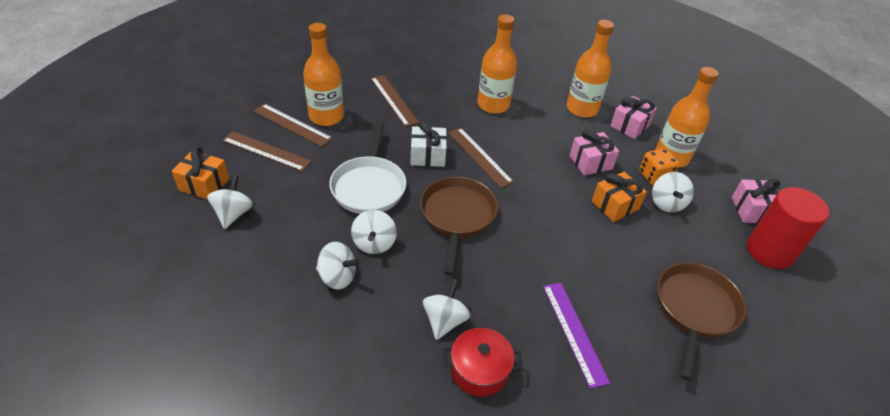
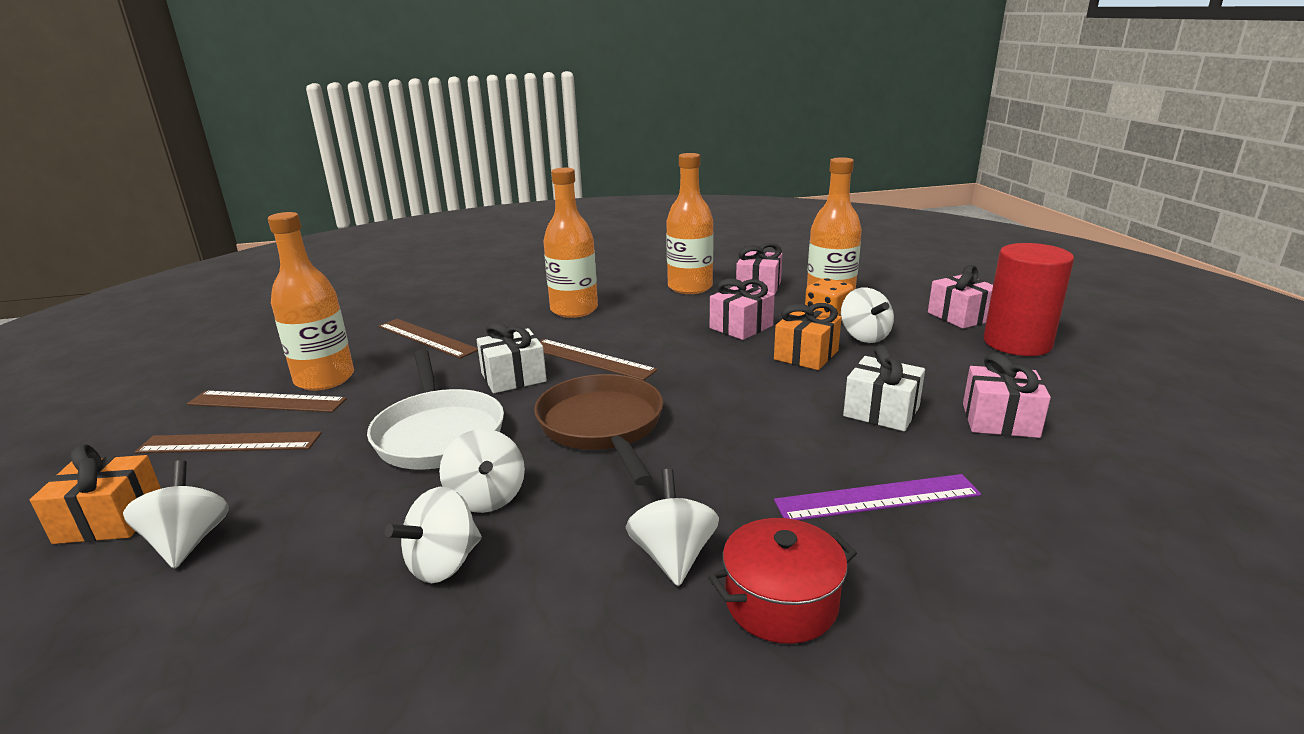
camera: 20 degrees left, 20 degrees down
(337, 277) = (443, 564): white spinning top -> white spinning top turned 135 degrees clockwise
(574, 332) = (877, 498): purple ruler -> purple ruler turned 60 degrees counterclockwise
(626, 272) = (881, 411): none -> white gift
(695, 310) = (1000, 420): brown pan -> pink gift

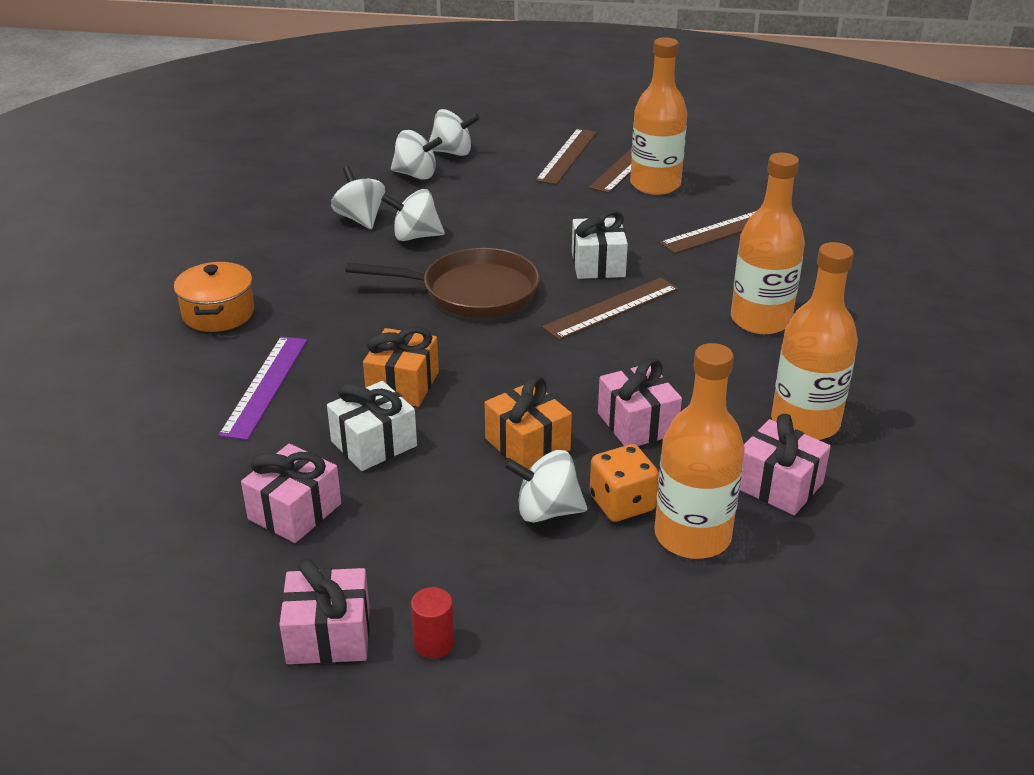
camera: 110 degrees right, 10 degrees up
(110, 519) = (497, 131): orange gift -> orange gift (403, 385)
(438, 433) = (519, 225): white pan -> none
(673, 556) = (292, 289): white spinning top -> white spinning top (416, 175)
(781, 602) = (218, 313): red pot -> orange pot
(960, 316) = (553, 641): pink gift -> pink gift (328, 635)
(1017, 343) = (434, 643): red cylinder -> red cylinder, size x0.41

